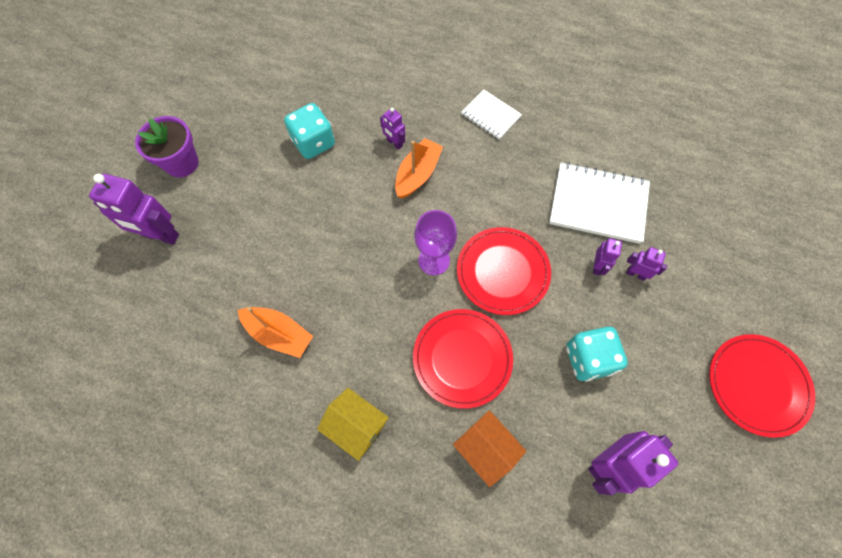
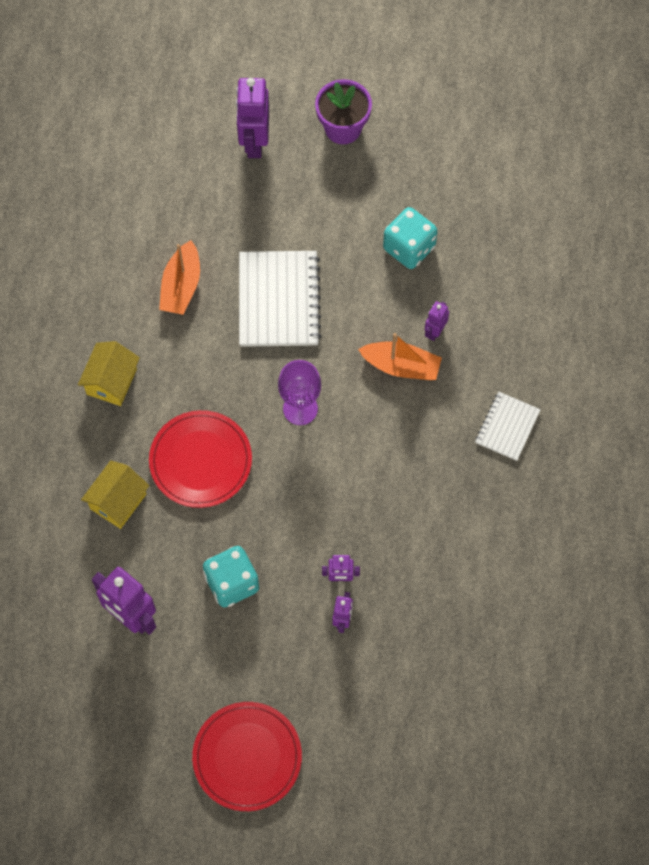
camera: 75 degrees right, 0 degrees up
(486, 449) = (118, 501): orange house -> yellow house
(502, 272) = (306, 480): red plate -> none
(598, 204) = (420, 567): white notebook -> white notebook (278, 300)

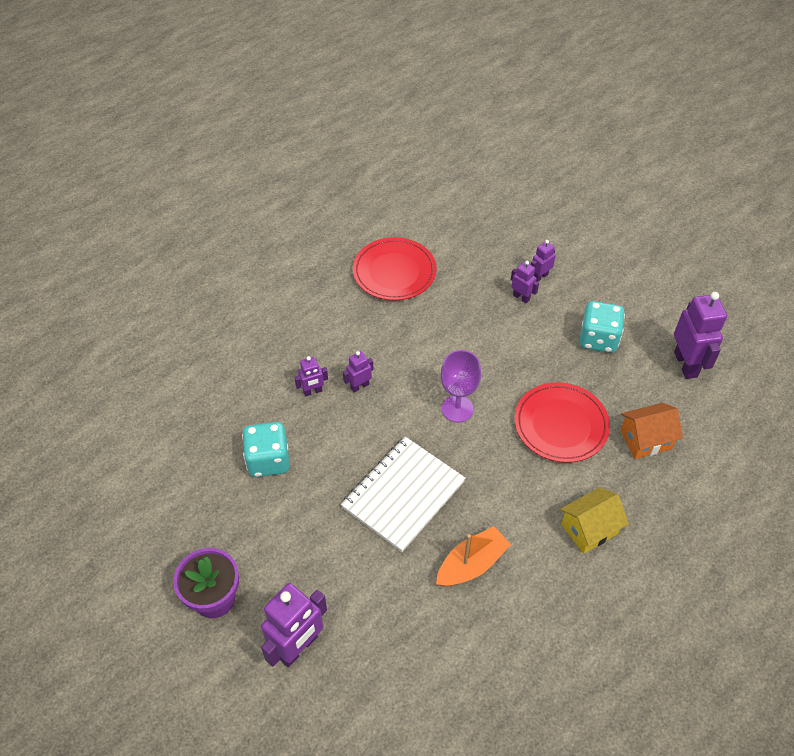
camera: 140 degrees left, 15 degrees down
(118, 501) = (645, 439): yellow house -> orange house
(247, 757) = (660, 250): red plate -> red plate (394, 272)
(401, 366) = (359, 386): orange boat -> purple robot
(507, 427) = (329, 305): white notebook -> none

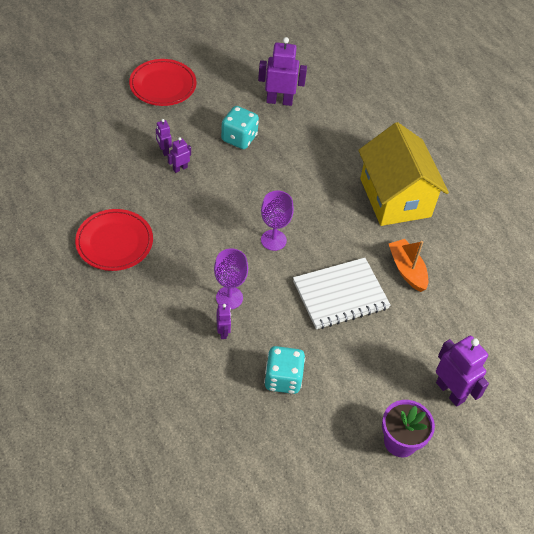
camera: 80 degrees left, 0 degrees up
(359, 386) = (229, 298): purple robot -> purple goblet
(403, 495) = (340, 295): white notebook -> white notebook turned 75 degrees counterclockwise
(561, 425) = (307, 184): red plate -> red plate (163, 85)
(589, 529) = (395, 197): yellow house -> yellow house, size x2.05
(645, 439) = (334, 144): orange house -> none

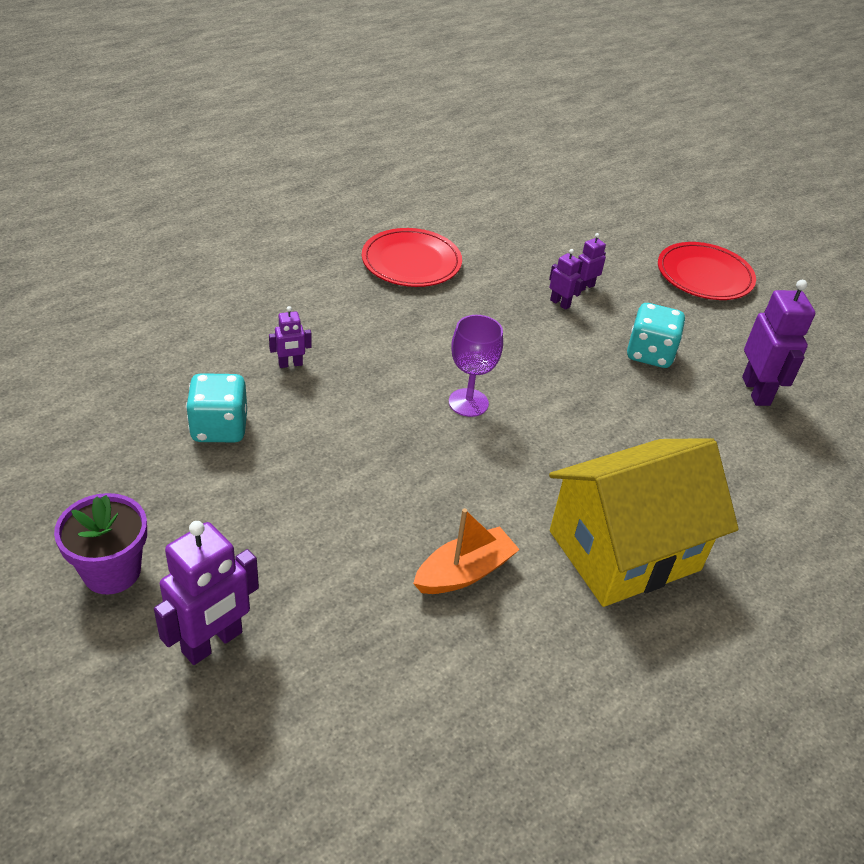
camera: 80 degrees right, 10 degrees down
(229, 298) = (349, 366): purple goblet -> none
(340, 295) = (386, 484): white notebook -> none

